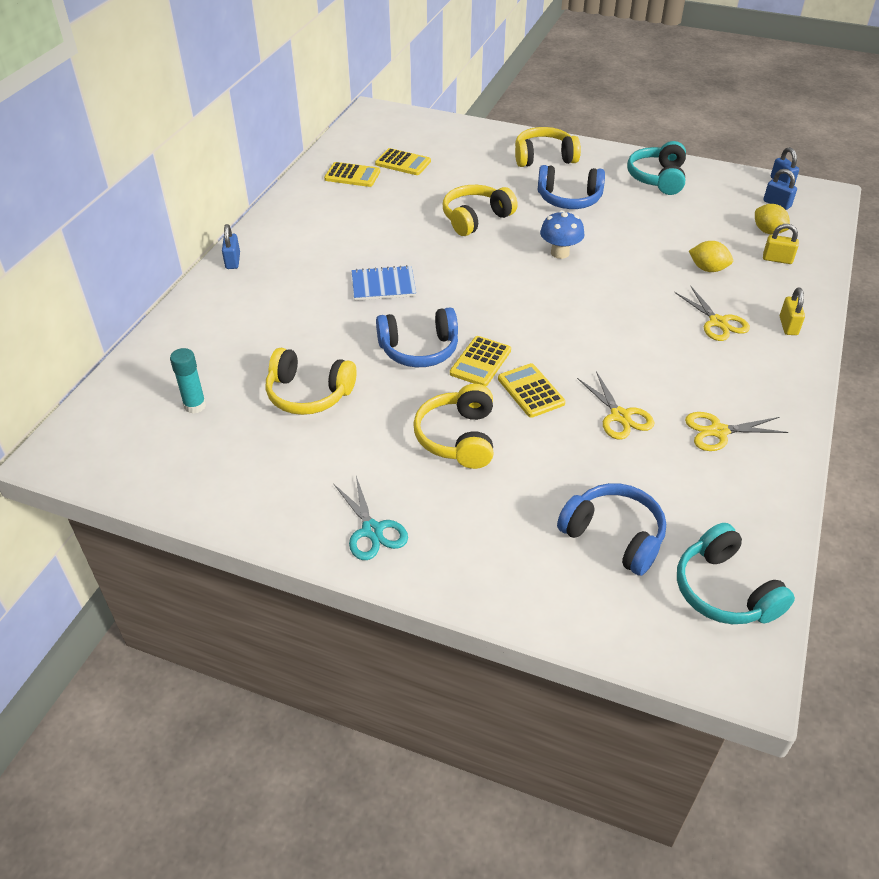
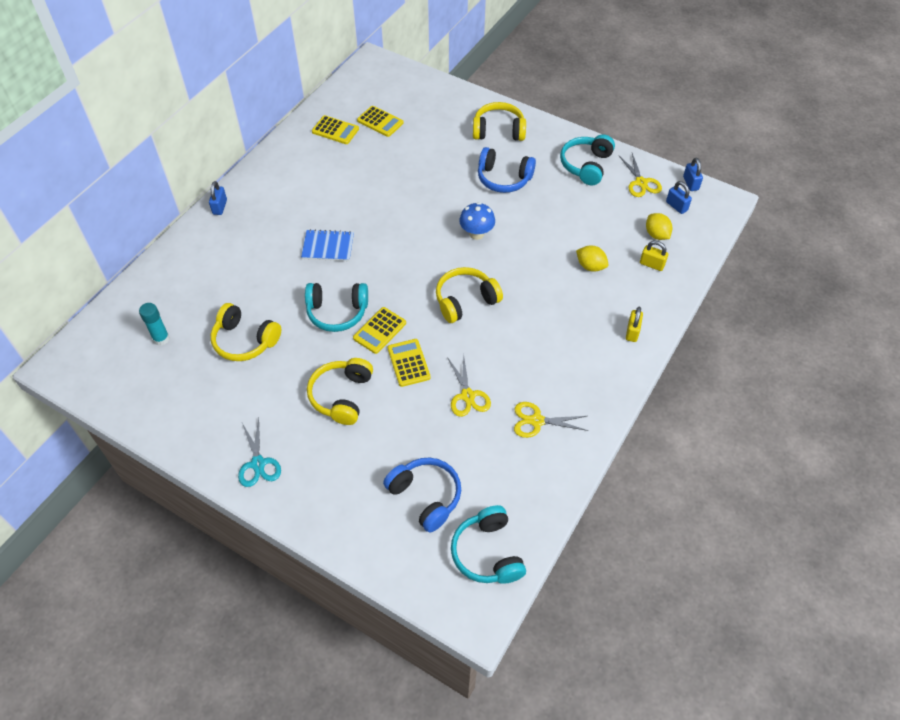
camera: 10 degrees right, 10 degrees up
(419, 349) = (337, 312): blue headphones -> turquoise headphones
(475, 218) = (421, 189): yellow headphones -> yellow headphones (465, 300)
(718, 322) = (577, 320): yellow scissors -> yellow scissors (641, 182)

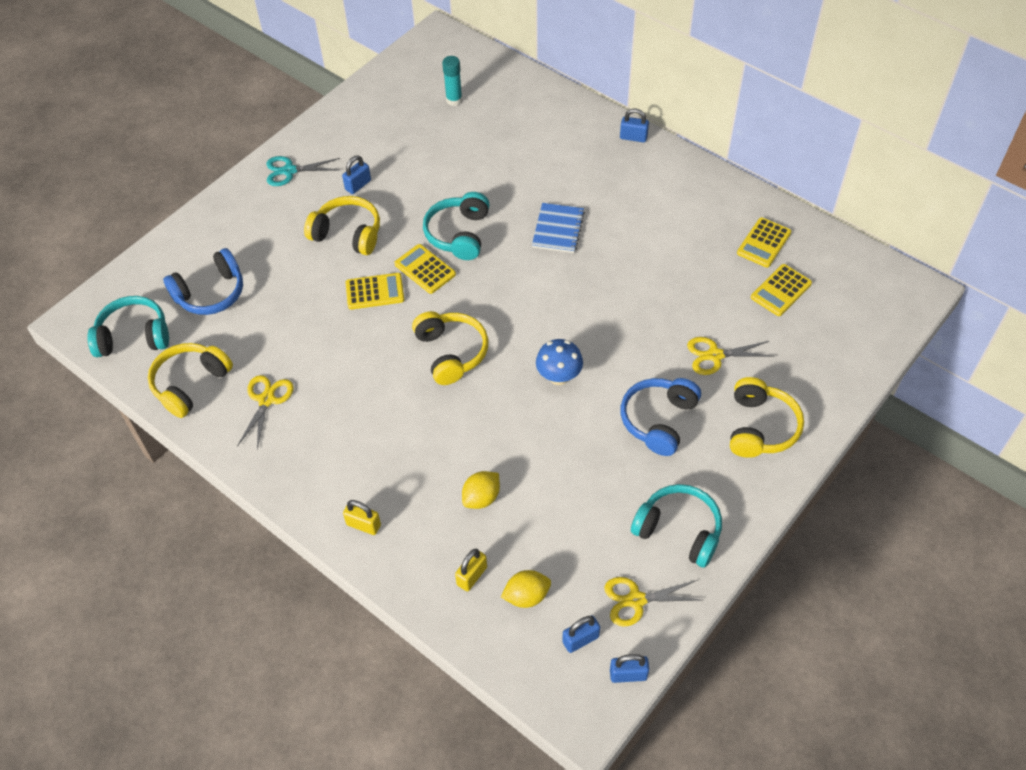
camera: 100 degrees right, 0 degrees up
(245, 341) = (437, 160): yellow headphones -> yellow headphones (190, 384)
(278, 399) = (358, 185): none -> blue padlock
(467, 396) = (317, 340): yellow scissors -> yellow scissors (715, 355)

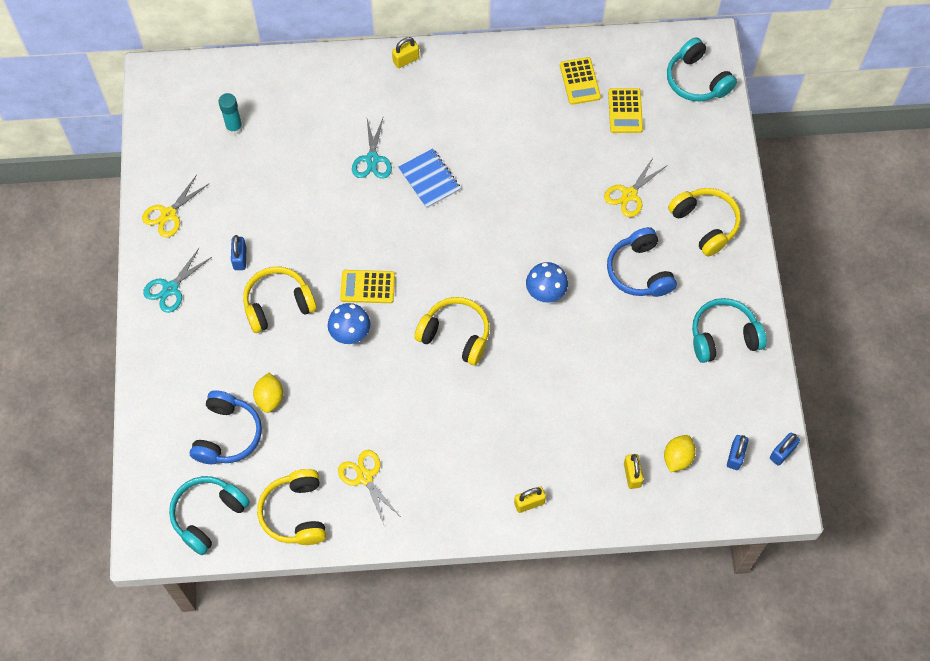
camera: 45 degrees left, 10 degrees up
(375, 292) = (350, 333): yellow calculator -> blue mushroom
(459, 234) = (362, 239): turquoise headphones -> turquoise headphones (696, 80)
(481, 498) = (584, 419): yellow lemon -> yellow lemon (270, 398)
(530, 186) = (372, 159): none -> turquoise scissors
(633, 137) = (406, 60): blue padlock -> yellow padlock
(636, 600) = (742, 403): yellow scissors -> yellow scissors (168, 214)

